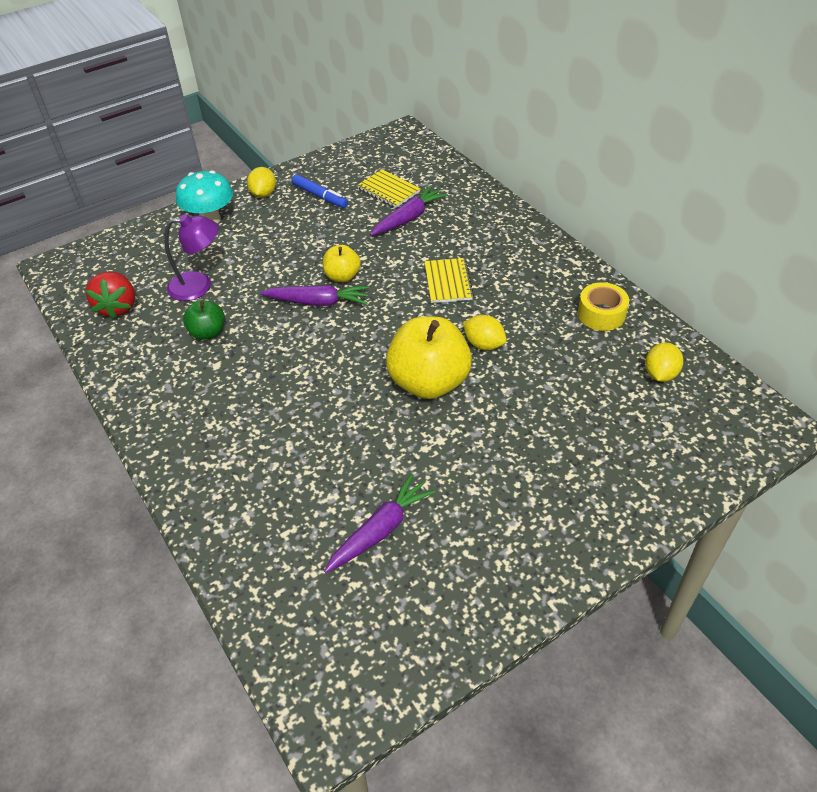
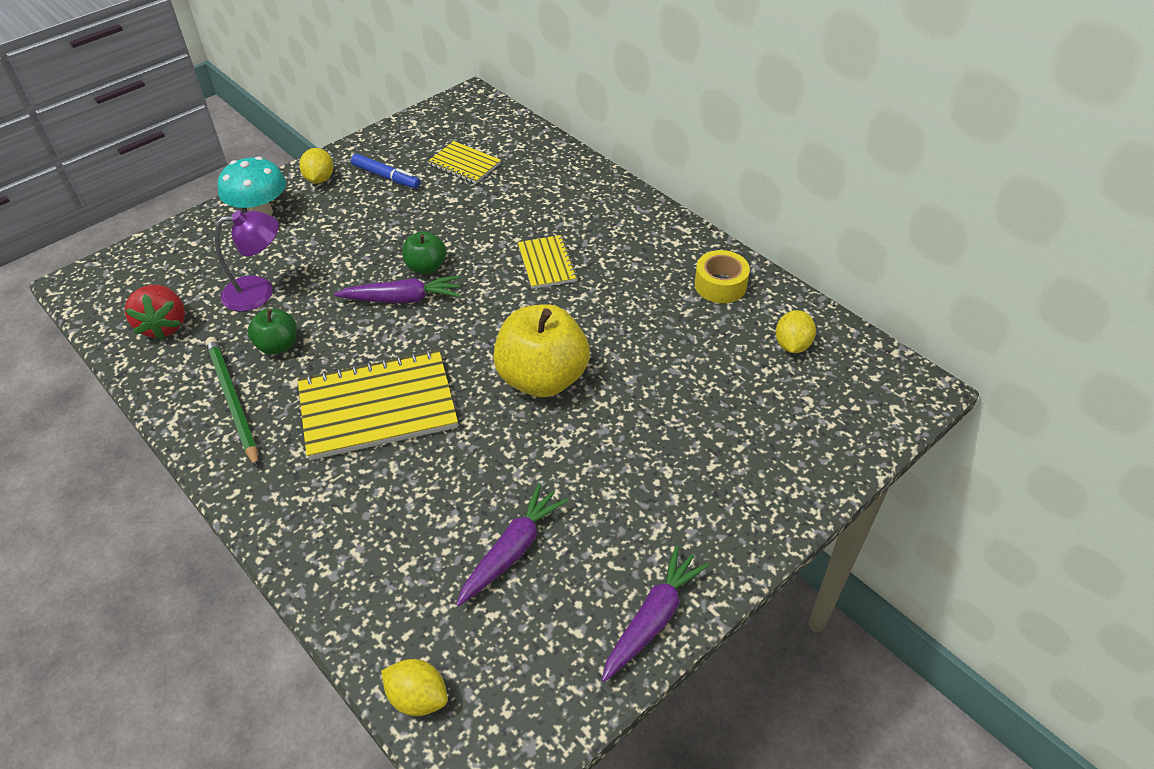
camera: 10 degrees left, 0 degrees up
(164, 375) = (233, 401): none -> green pencil
(283, 393) = (377, 407): none -> yellow notebook
(342, 276) = (426, 267): yellow apple -> green apple
(408, 218) = (492, 195): purple carrot -> purple carrot (653, 619)
(483, 344) = (597, 330): yellow lemon -> yellow lemon (418, 697)

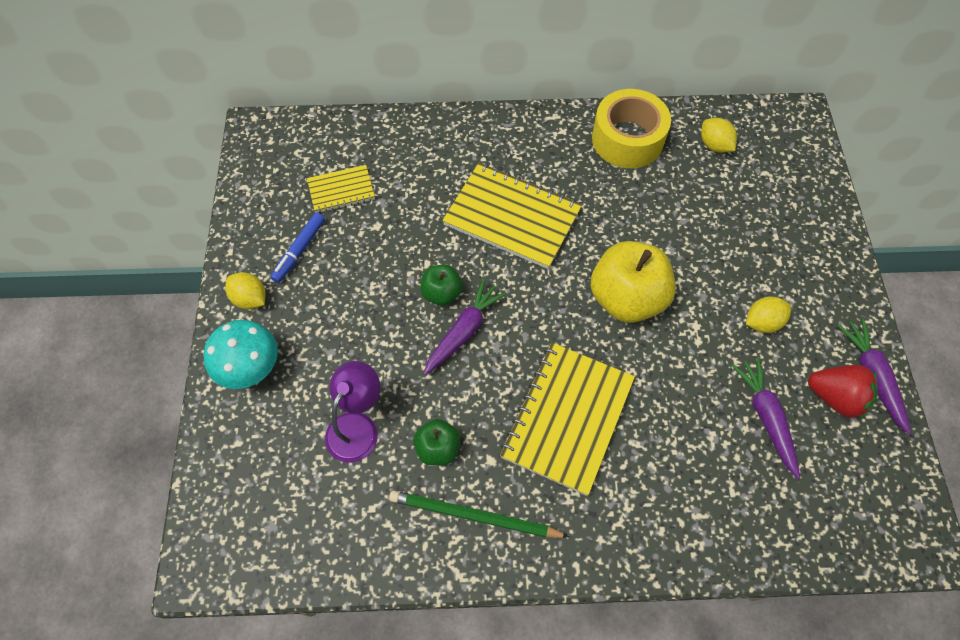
camera: 50 degrees left, 15 degrees up
(164, 326) = (332, 523): red strawberry -> red strawberry (835, 397)
(386, 176) = (299, 251): blue marker -> blue marker turned 135 degrees clockwise
(418, 697) = (845, 547): yellow lemon -> yellow lemon (762, 322)
(547, 263) = (512, 217): yellow notebook -> yellow notebook, size x1.87
(720, 285) = (627, 139): yellow tape -> yellow tape, size x1.63

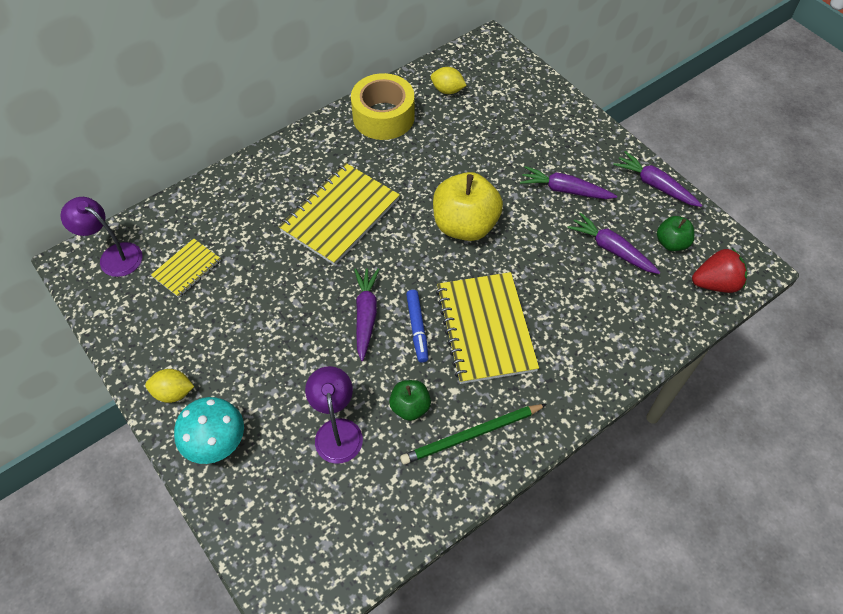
camera: 35 degrees left, 5 degrees down
(292, 143) = (114, 256): none -> purple lamp
(299, 251) = (187, 333): blue marker -> blue marker (417, 328)
(441, 293) = (328, 298): green apple -> green apple (671, 243)
(512, 217) = (340, 215): yellow notebook -> yellow notebook turned 45 degrees counterclockwise
(762, 322) = (565, 190): yellow lemon -> purple carrot
(835, 397) = (643, 211): red strawberry -> red strawberry (715, 283)

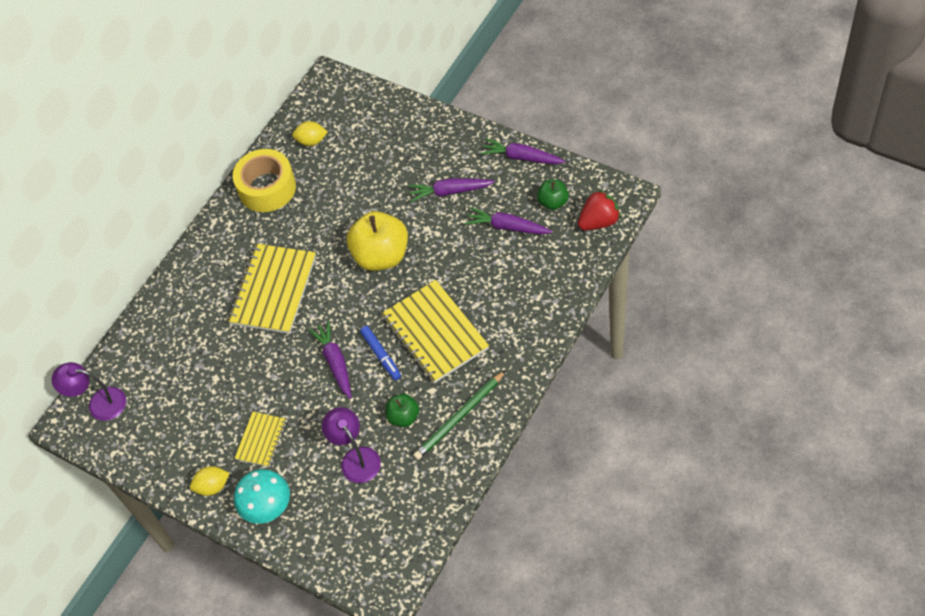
camera: 15 degrees left, 0 degrees up
(187, 269) = (168, 388): yellow notebook -> yellow notebook (261, 440)

